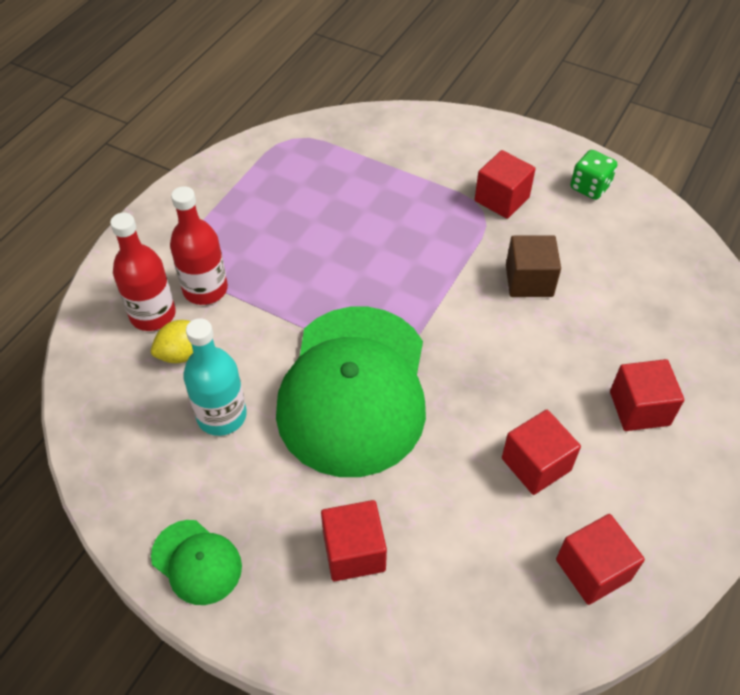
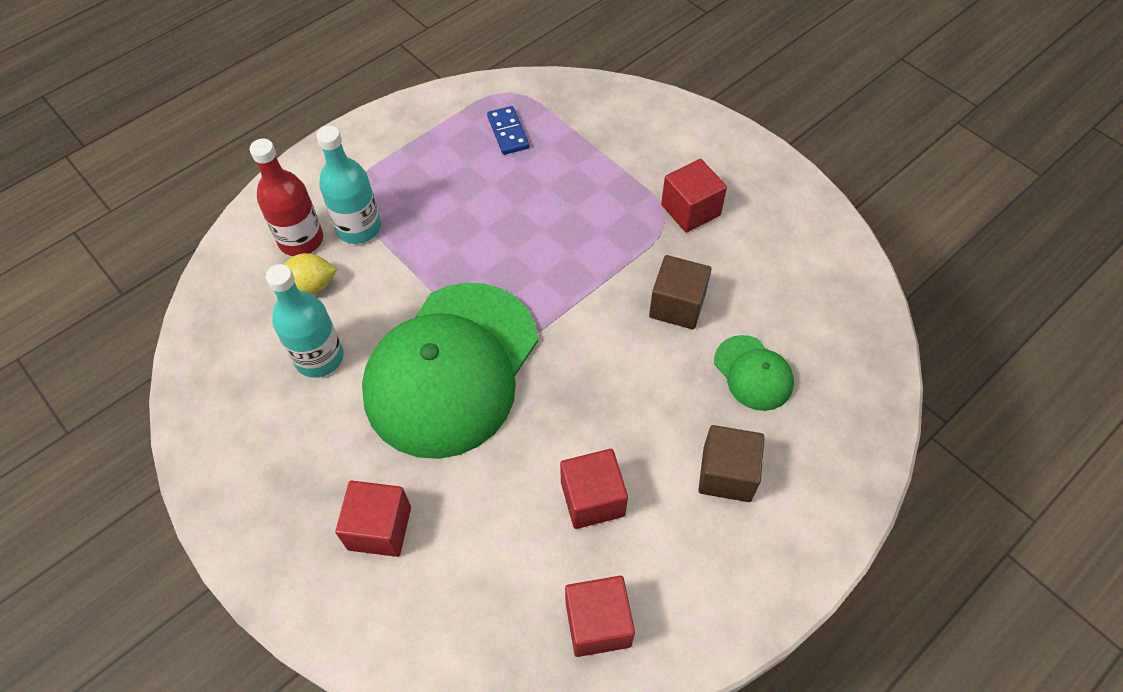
camera: 20 degrees right, 5 degrees up
(196, 562) = (237, 490): green cap -> green cap (753, 373)
(205, 289) = (359, 228): red bottle -> turquoise bottle
(308, 173) = (508, 132): none -> blue domino
(590, 187) = (791, 221): green dice -> none
(639, 408) = (726, 474): red cube -> brown cube

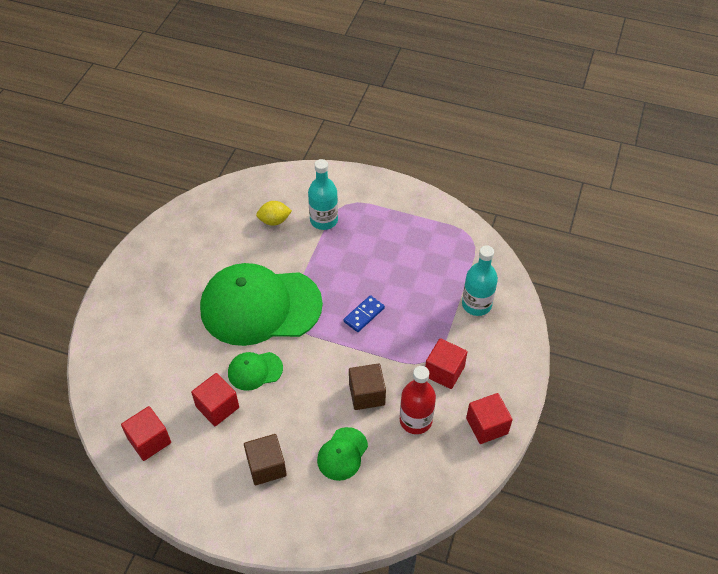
camera: 60 degrees right, 5 degrees down
(301, 240) = (300, 201): red bottle -> red bottle (415, 420)
(311, 286) = (274, 221): yellow lemon -> yellow lemon turned 60 degrees counterclockwise
(319, 358) = (234, 248): turquoise bottle -> turquoise bottle (476, 304)
(379, 528) = (155, 322): red cube -> red cube (487, 426)
(508, 132) = (439, 252): blue domino -> blue domino (364, 315)
(559, 422) = (255, 371): none -> green cap

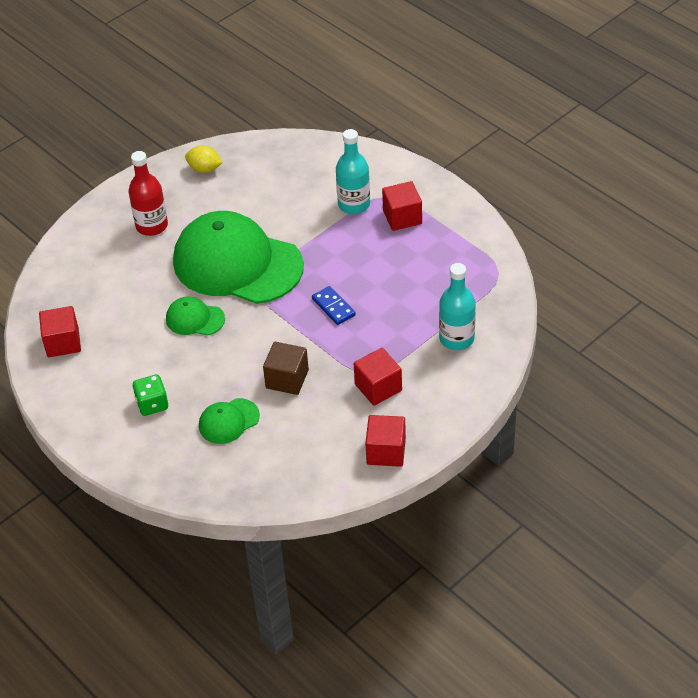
camera: 30 degrees right, 5 degrees down
(217, 407) = (140, 337): red cube -> red cube (402, 217)
(266, 466) = (152, 404): brown cube -> green dice
(274, 221) = (303, 188): yellow lemon -> yellow lemon (204, 169)
(364, 315) = (333, 307): blue domino -> blue domino turned 75 degrees clockwise
(415, 420) = (318, 420): red bottle -> red bottle (152, 226)

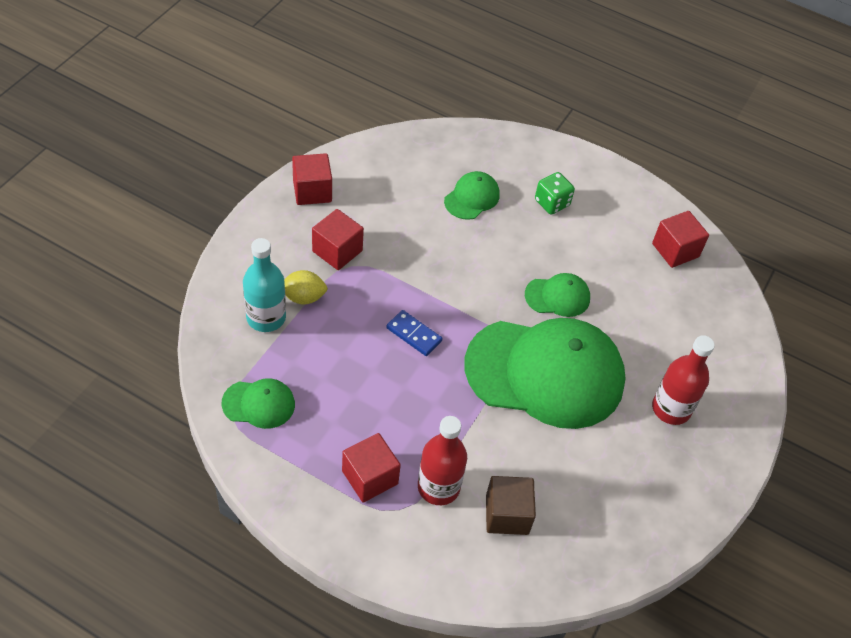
camera: 155 degrees right, 5 degrees up
(204, 169) = (656, 512): yellow lemon -> yellow lemon (303, 297)
(287, 379) = (433, 246): brown cube -> brown cube (507, 514)
(354, 204) = (438, 487): turquoise bottle -> red bottle
(475, 275) = (259, 404): none -> green cap

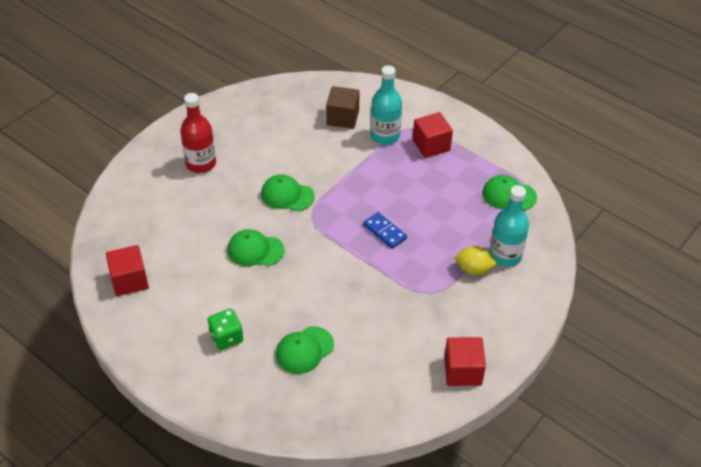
camera: 165 degrees left, 5 degrees down
(337, 251) = (442, 307): red cube -> none
(438, 487) = (385, 136): red bottle -> turquoise bottle
(545, 373) = (287, 195): green cap -> green cap, size x0.43

